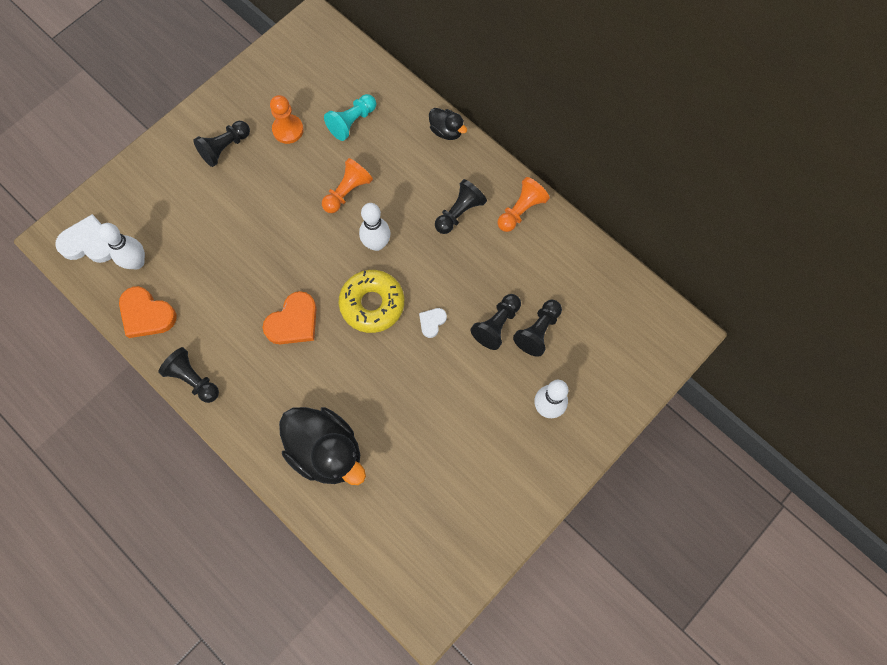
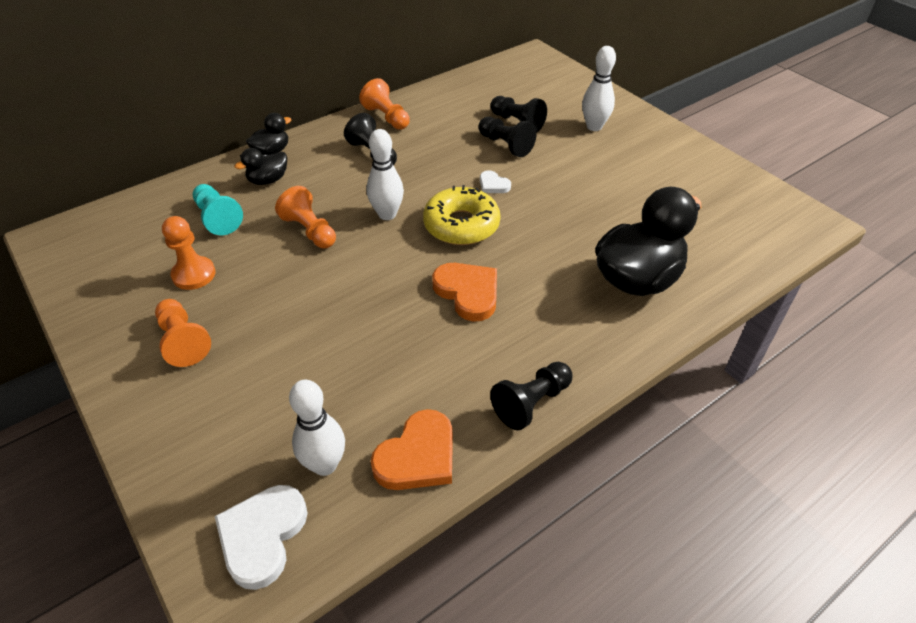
camera: 80 degrees left, 25 degrees down
(225, 148) = (183, 341): black pawn -> orange pawn
(406, 141) = (268, 180): none -> black duck

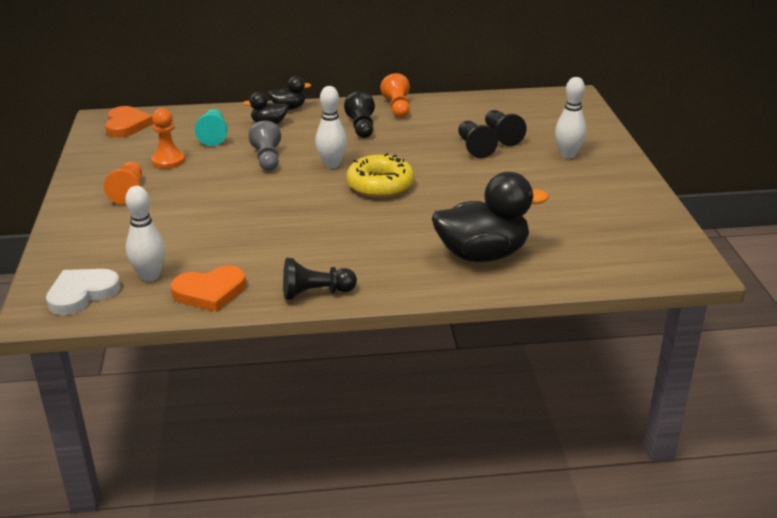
camera: 30 degrees right, 15 degrees down
(310, 231) = (267, 159): orange pawn -> grey pawn
(468, 292) = (340, 223): orange heart -> orange heart (126, 125)
(493, 185) = (434, 169): white heart -> none

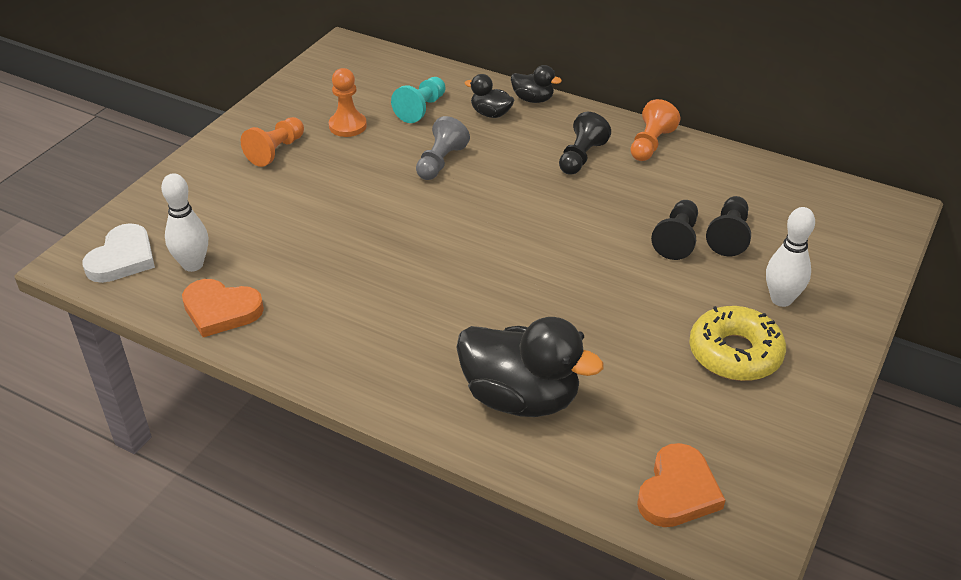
camera: 35 degrees right, 10 degrees up
(82, 294) = (122, 258): white heart -> white heart turned 120 degrees clockwise
(126, 125) = (356, 63): orange heart -> orange heart (678, 491)
(315, 293) = (307, 361): black pawn -> none
(332, 164) = (496, 197): white bowling pin -> none
(380, 185) = (515, 248): yellow donut -> yellow donut (735, 353)

